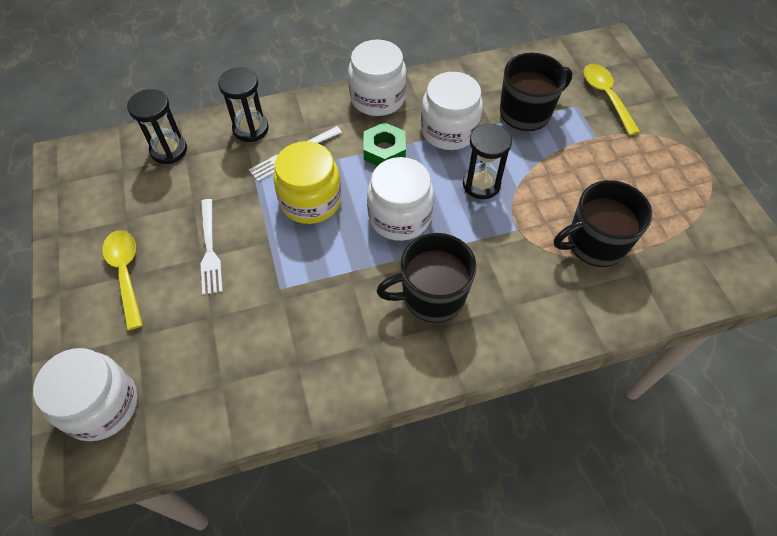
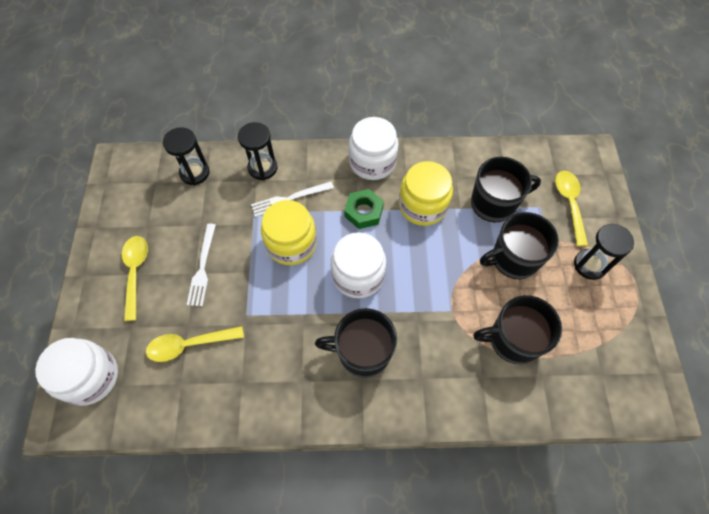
camera: 15 degrees right, 5 degrees up
(219, 338) = (189, 345): none -> yellow spoon
(449, 130) = (422, 206): white jar -> yellow jar
(481, 184) = (434, 262): black hourglass -> black hourglass (589, 265)
(566, 162) = (513, 259): none -> black mug

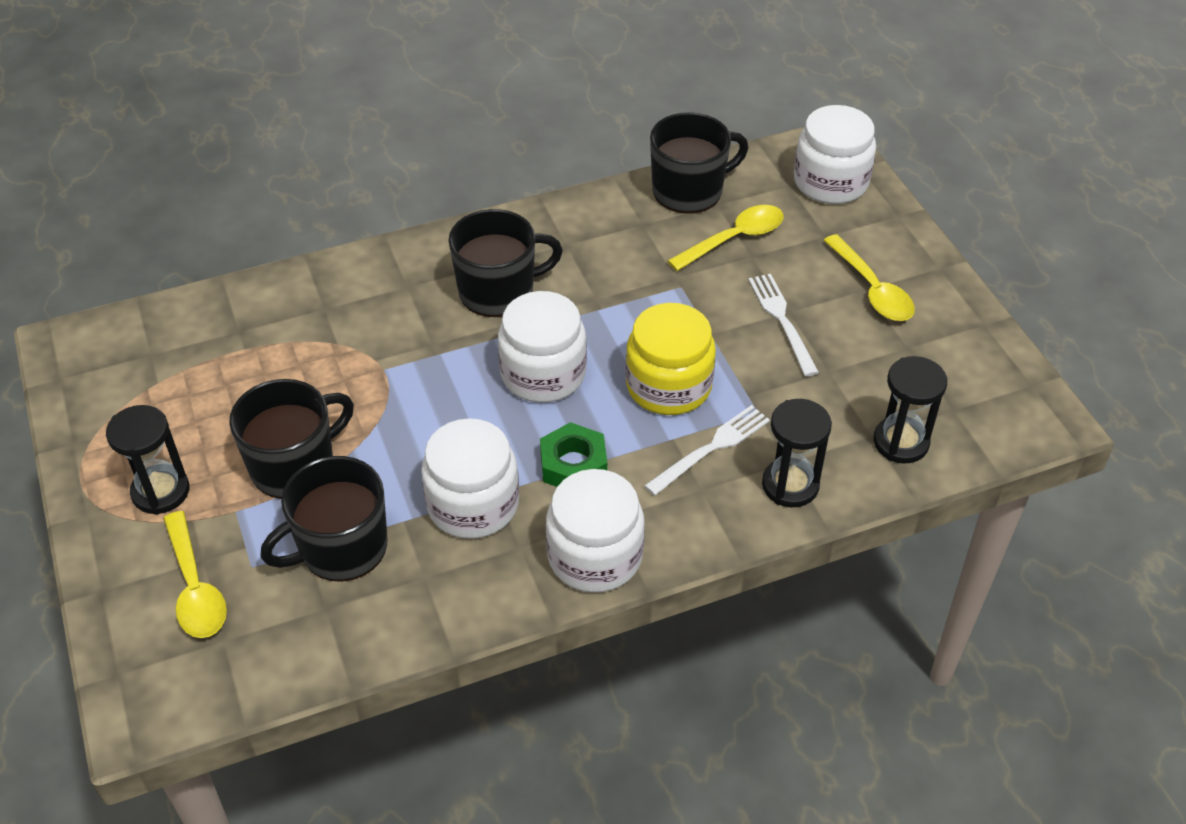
camera: 160 degrees right, 15 degrees down
(422, 206) = (473, 504): yellow jar -> white jar
(513, 339) = (284, 359): black mug -> black mug (689, 190)

